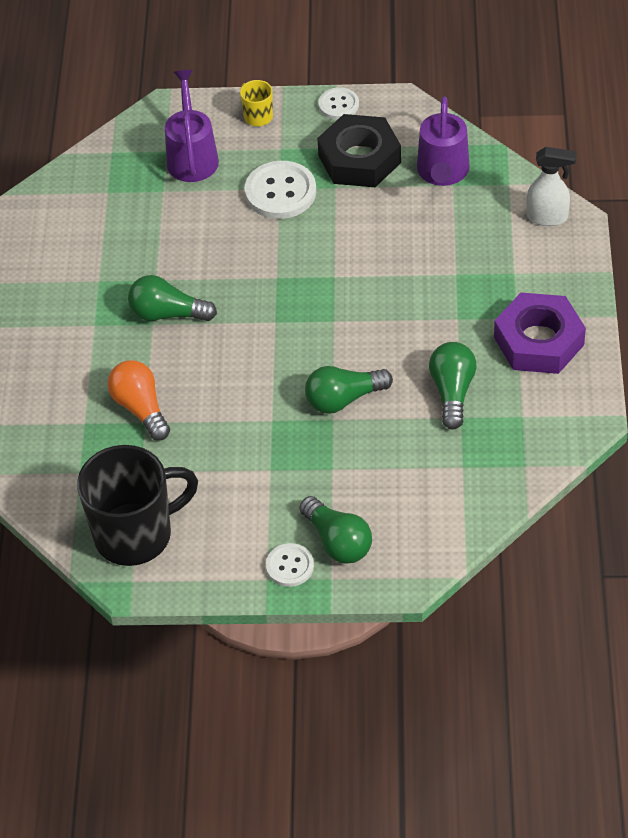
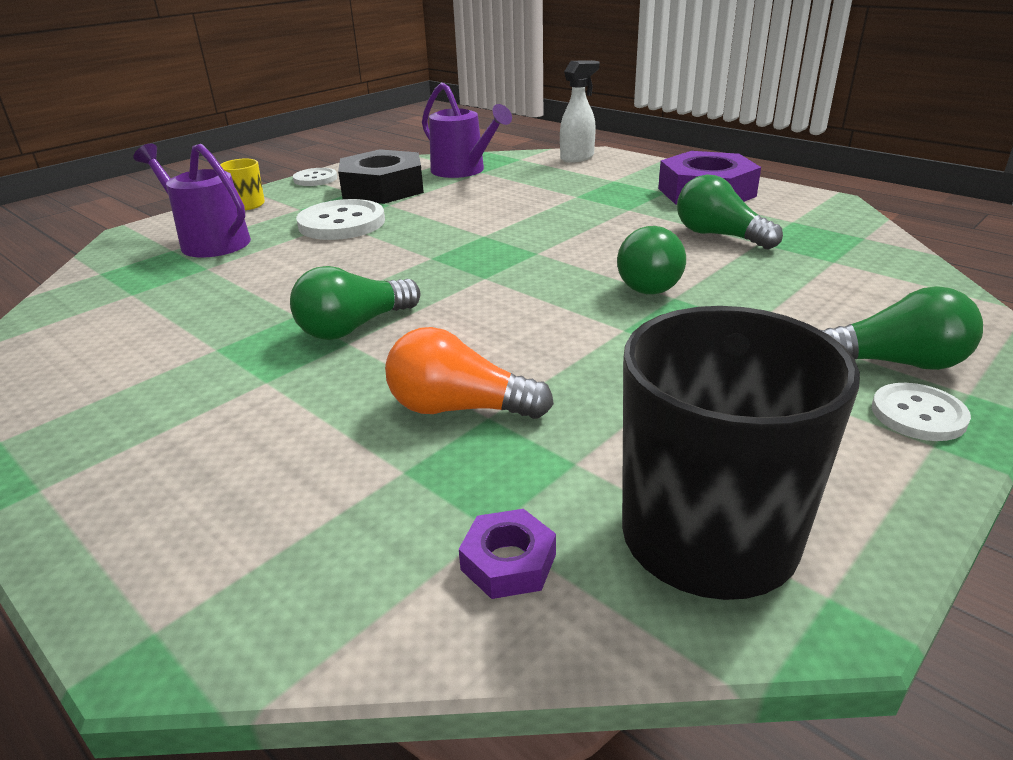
camera: 50 degrees left, 20 degrees down
(68, 489) = (508, 562): none -> purple nut

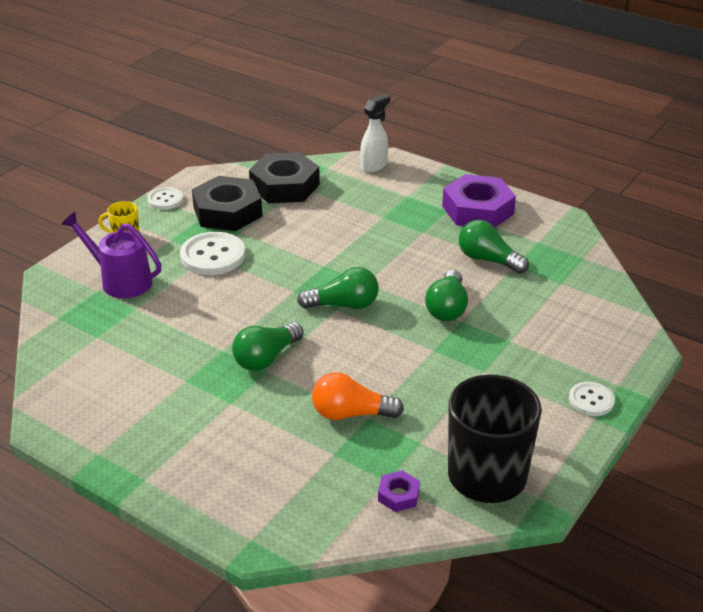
camera: 10 degrees left, 5 degrees up
(463, 171) = (285, 186): purple watering can -> black nut
(895, 363) = (585, 366): green light bulb -> green light bulb (344, 305)

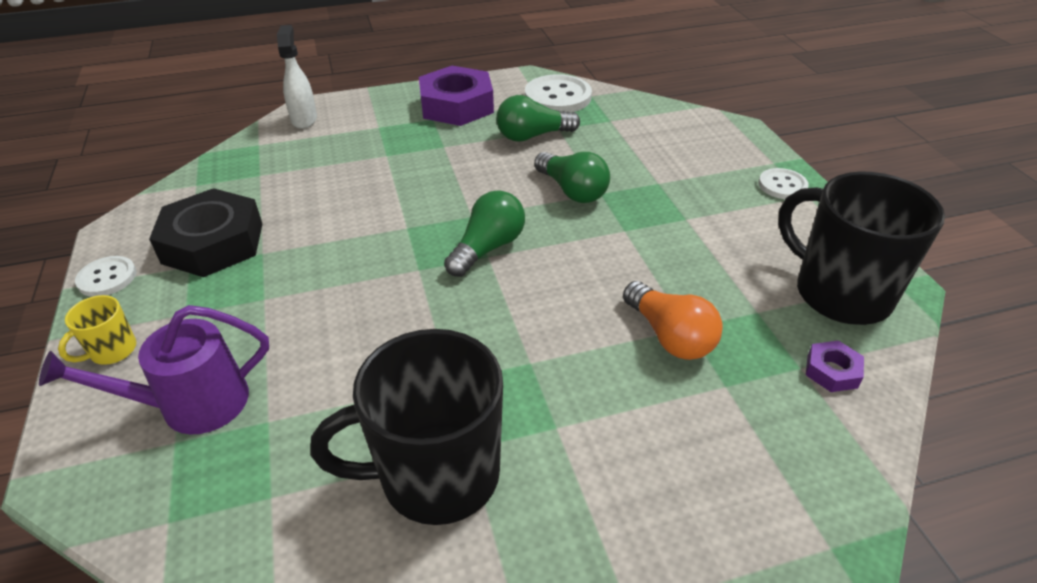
camera: 50 degrees left, 5 degrees up
(158, 379) = (436, 476): none -> black mug
(213, 256) = (271, 296): white button -> white button (558, 97)
(266, 358) = (508, 351): green light bulb -> none
(285, 186) = (240, 183): black nut -> none
(351, 414) = (670, 336): orange light bulb -> orange light bulb turned 75 degrees counterclockwise

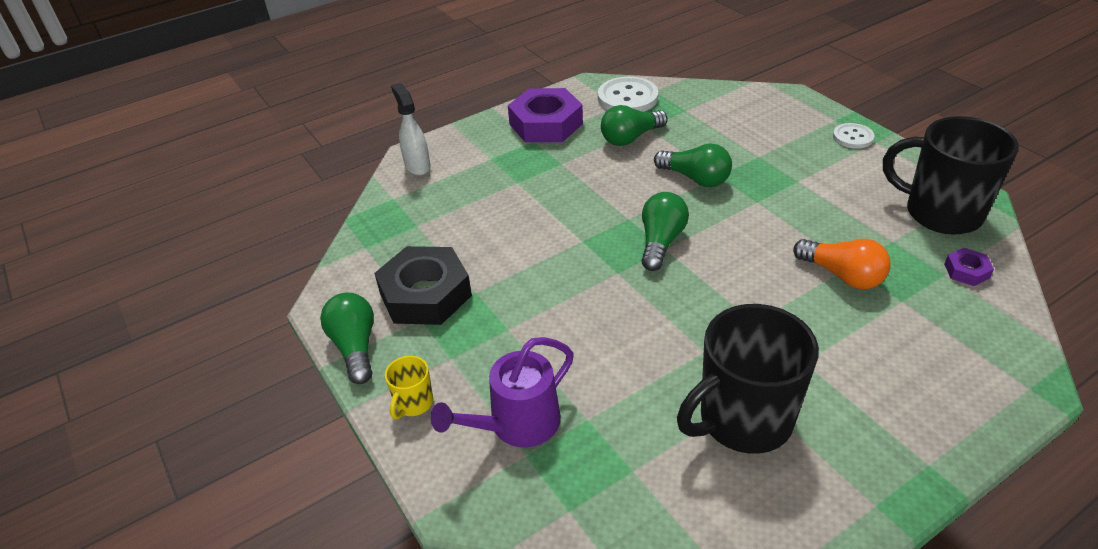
camera: 15 degrees left, 0 degrees up
(107, 278) = (355, 347): white button -> green light bulb

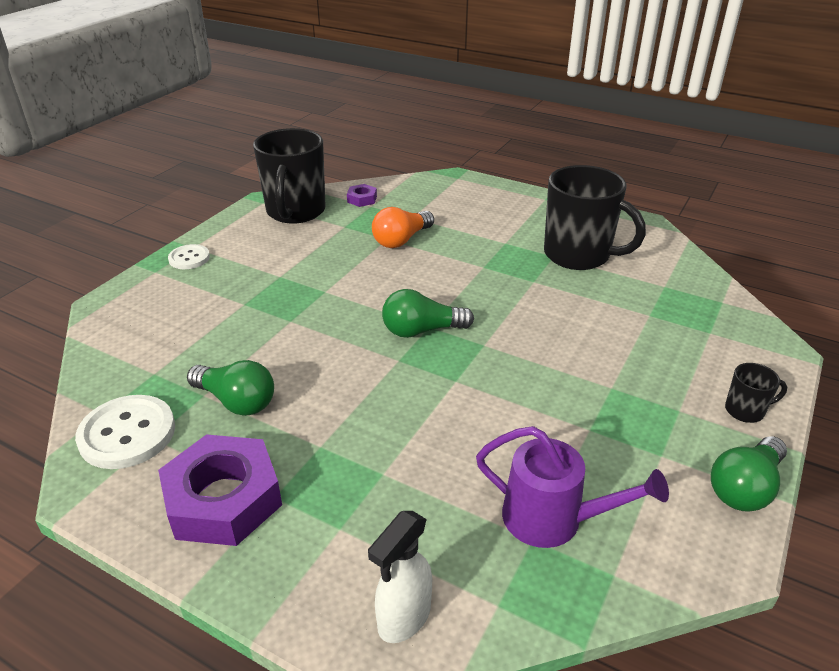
camera: 120 degrees left, 5 degrees down
(413, 403) = (745, 411): yellow mug -> black mug
(425, 294) = (629, 468): black nut -> none
(517, 424) = (693, 345): purple watering can -> purple watering can (552, 519)
(695, 178) = (304, 333): green light bulb -> none
(842, 275) = (401, 240): orange light bulb -> orange light bulb turned 150 degrees counterclockwise

